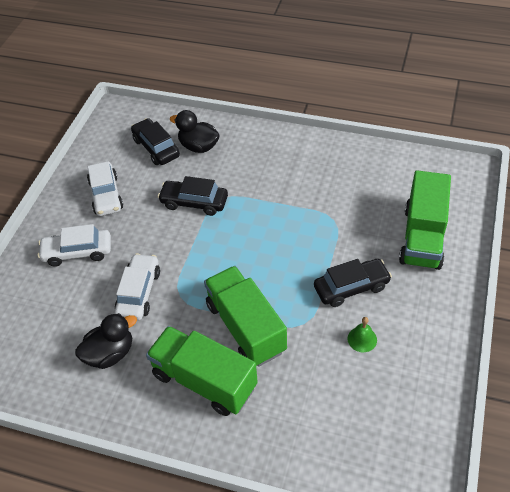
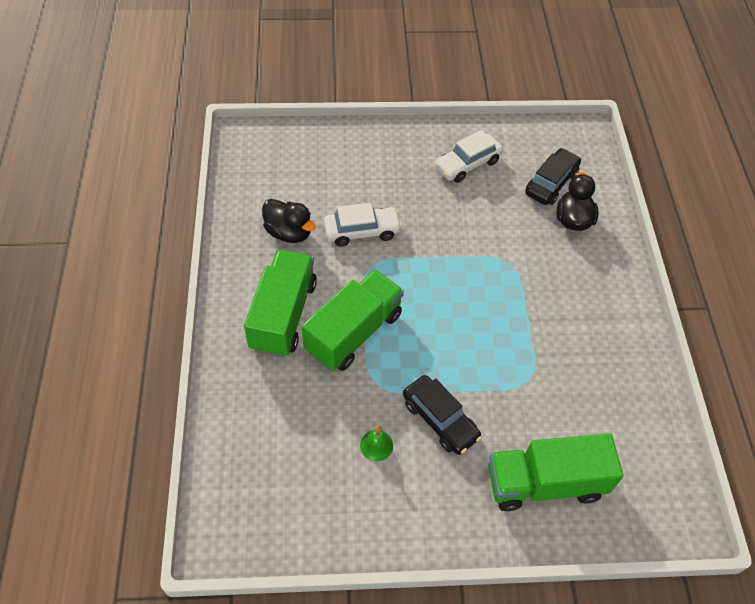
camera: 65 degrees right, 5 degrees up
(77, 252) = (389, 168): white car -> none
(194, 202) = (492, 240): black car -> none

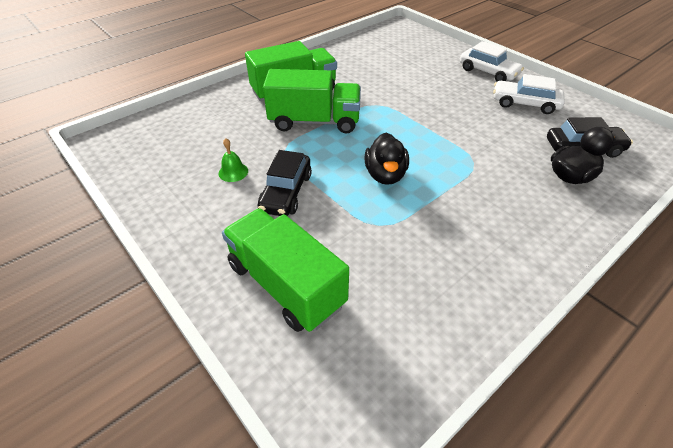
camera: 55 degrees right, 10 degrees down
(289, 232) = (357, 67): black duck -> black duck (385, 175)
(362, 231) = (398, 90): white car -> white car (488, 72)

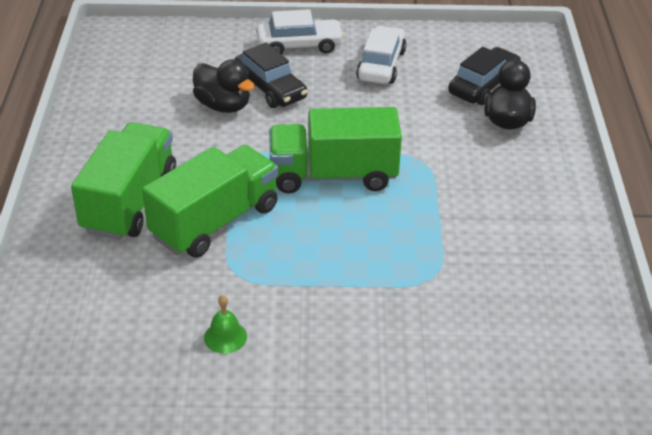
camera: 50 degrees left, 5 degrees down
(286, 192) = (311, 314): black car -> black car (270, 88)
(286, 284) = (441, 385): green truck -> green truck (333, 175)
(385, 175) = (370, 228): black duck -> black duck (223, 106)
(524, 104) = (381, 65): white car -> white car turned 135 degrees clockwise

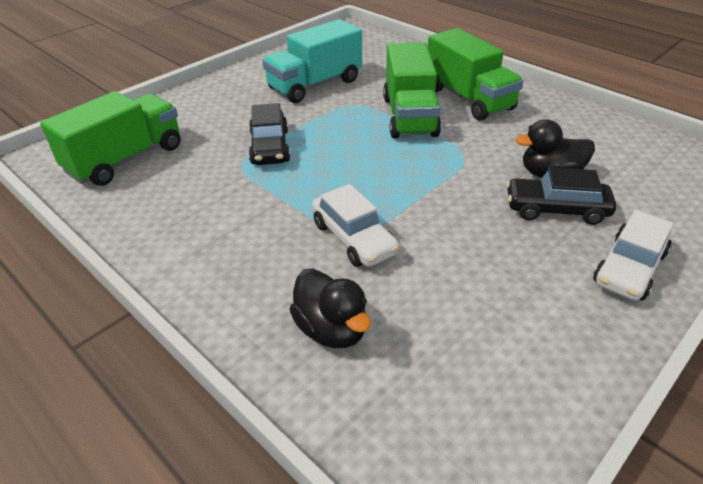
camera: 135 degrees right, 0 degrees up
(225, 337) = (315, 85): green bell -> turquoise truck
(333, 175) = (394, 179): green truck -> green truck (126, 159)
(381, 65) = (534, 305): white car -> white car (353, 238)
(483, 85) = (410, 362): black car -> black car (270, 147)

